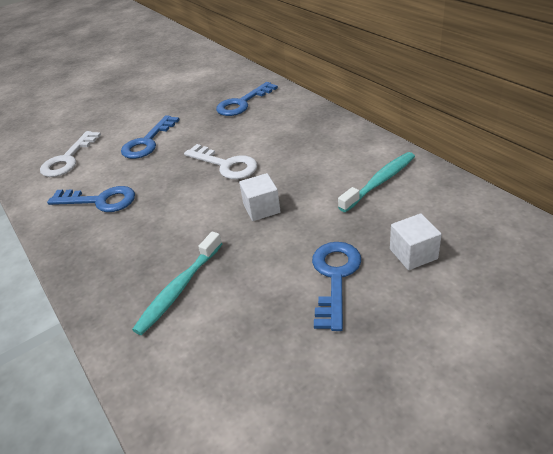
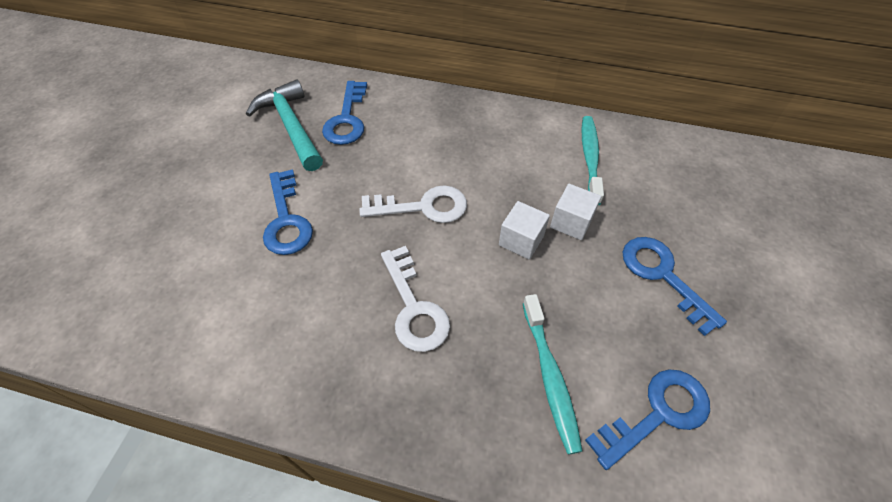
camera: 45 degrees left, 15 degrees up
(68, 159) = (196, 297): white key -> white key (414, 307)
(100, 201) = (324, 329): blue key -> blue key (657, 413)
(207, 97) = (291, 127): none -> turquoise hammer
(413, 254) = (691, 218): white cube -> white cube (571, 222)

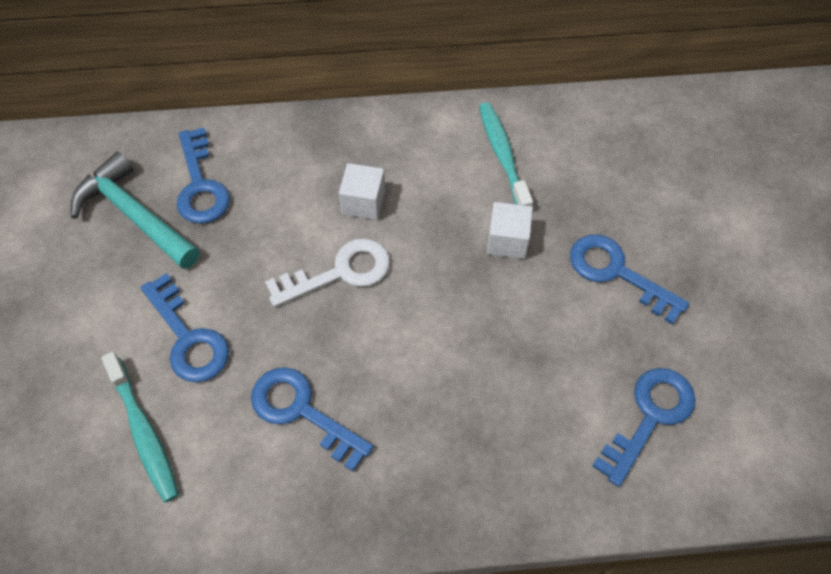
camera: 20 degrees left, 5 degrees up
(346, 303) = (301, 411): none -> blue key
(414, 307) = (377, 391): white key -> none
(521, 240) = (462, 279): white cube -> white cube (363, 202)
(550, 377) = (540, 417): turquoise toothbrush -> turquoise toothbrush (144, 433)

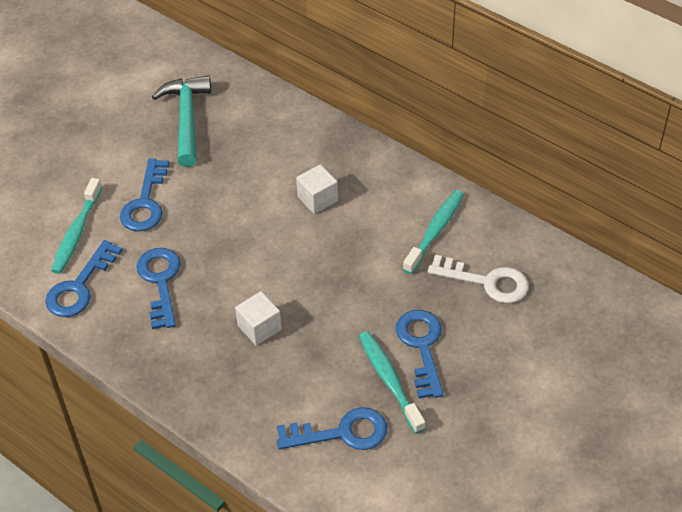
camera: 45 degrees right, 10 degrees down
(201, 185) = (238, 126): blue key -> blue key (79, 287)
(340, 272) = (260, 227): white key -> white key (487, 282)
(507, 241) = (376, 280): white cube -> white cube (259, 328)
(628, 328) = (389, 380): none -> turquoise toothbrush

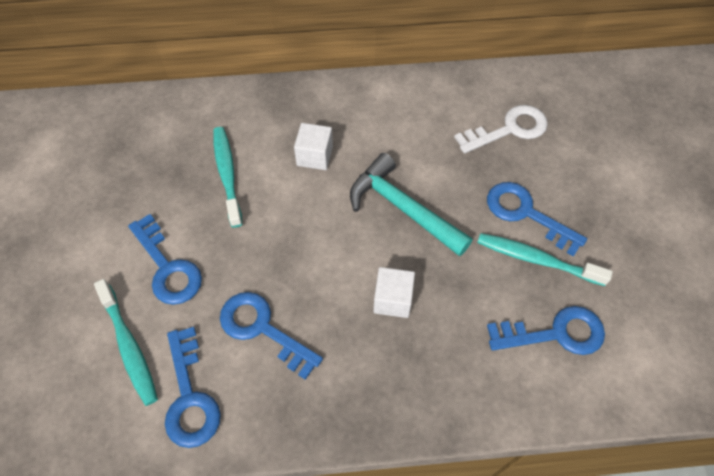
camera: 45 degrees left, 10 degrees up
(186, 119) = (124, 167): turquoise hammer -> turquoise hammer (403, 208)
(342, 433) = (555, 333): blue key -> blue key turned 45 degrees clockwise
(435, 231) = (430, 117): turquoise toothbrush -> turquoise toothbrush (227, 174)

